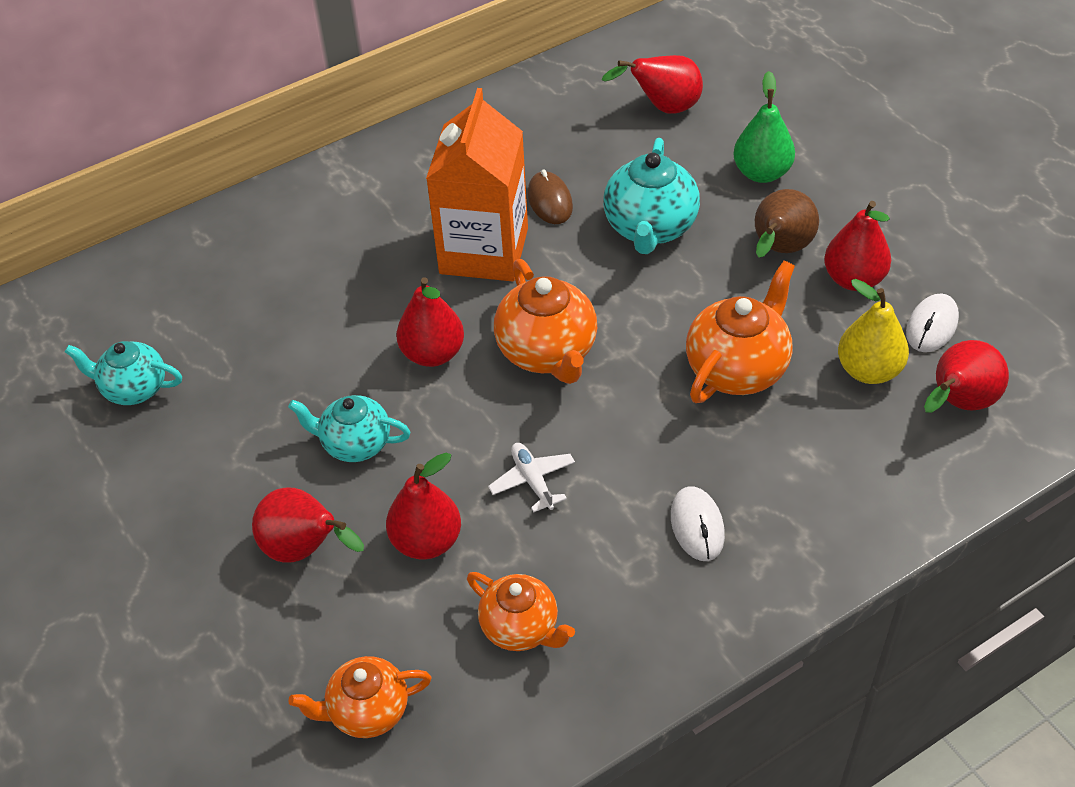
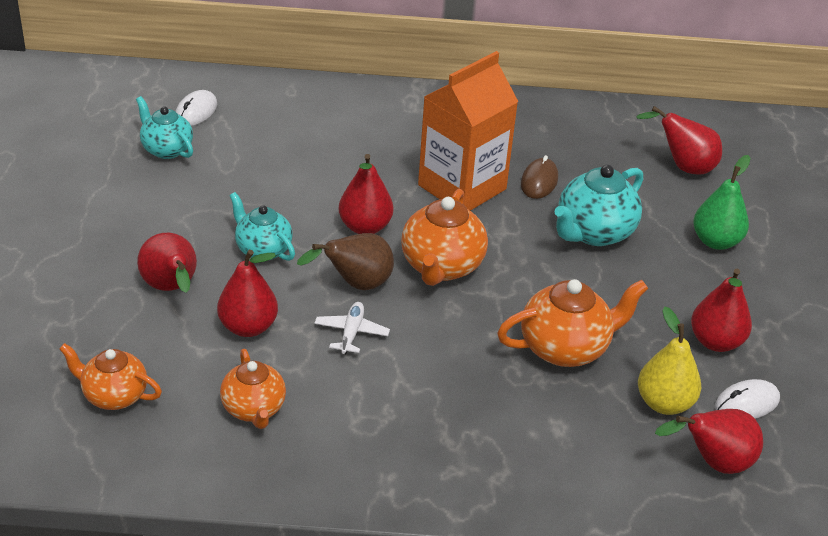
camera: 30 degrees right, 10 degrees down
(697, 526) = (433, 422): white mouse -> white mouse (196, 112)
(779, 250) = (677, 294): brown pear -> brown pear (356, 285)

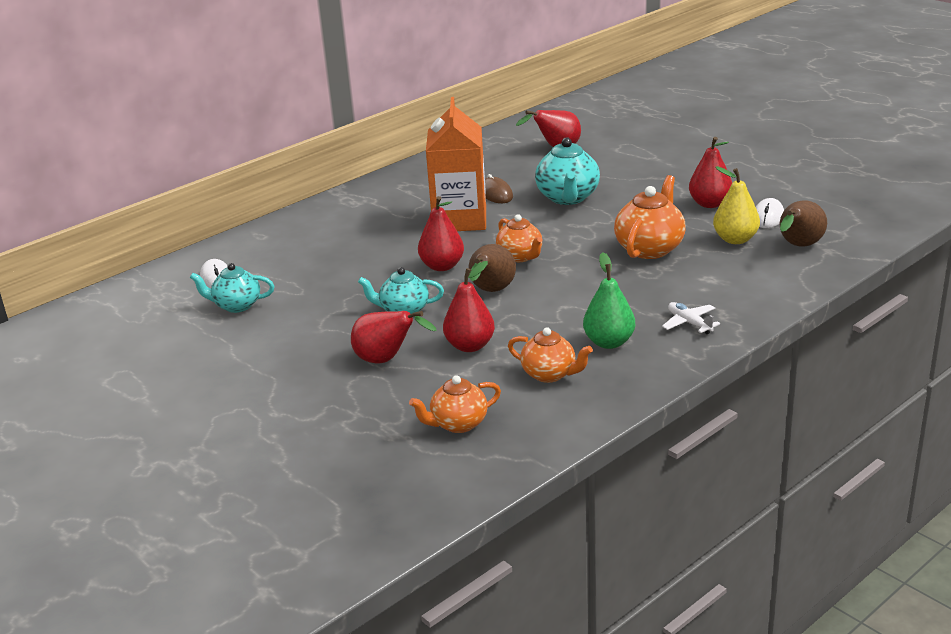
camera: 40 degrees left, 10 degrees down
(351, 333) = (532, 311): white plane -> white plane (689, 323)
(441, 266) = (520, 256): orange teapot -> orange teapot, size x0.66
(713, 463) = (798, 246): red pear -> brown pear
(716, 241) = (632, 167): green pear -> green pear (609, 342)

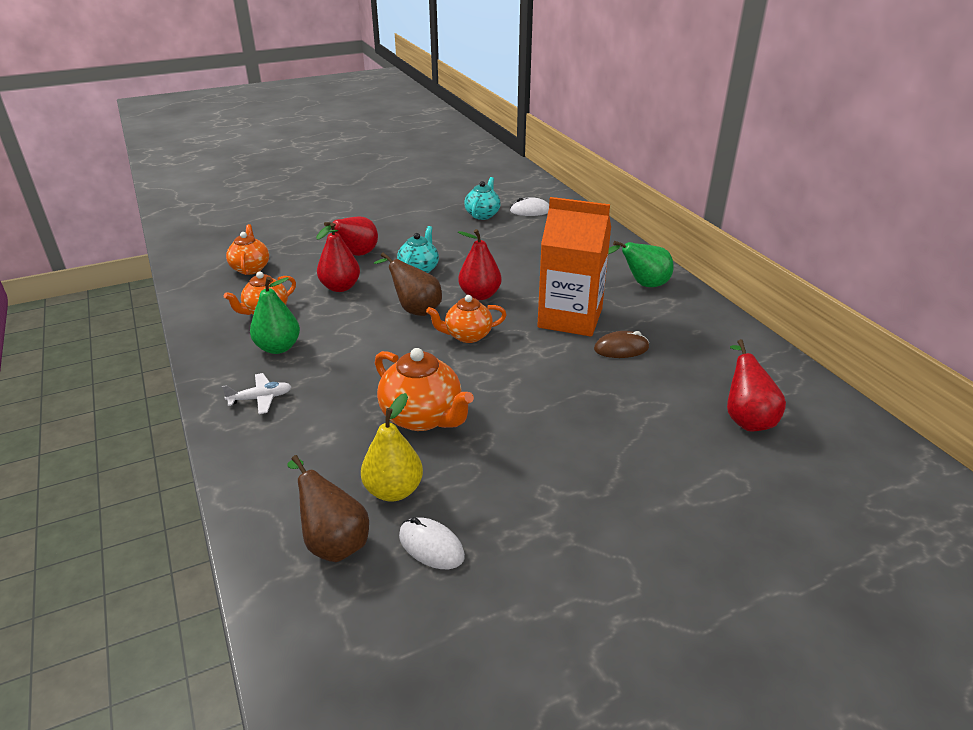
camera: 105 degrees right, 5 degrees up
(379, 198) = (642, 285): none -> green pear
(568, 198) = (586, 393): turquoise teapot -> none
(709, 204) = (504, 503): red pear -> none

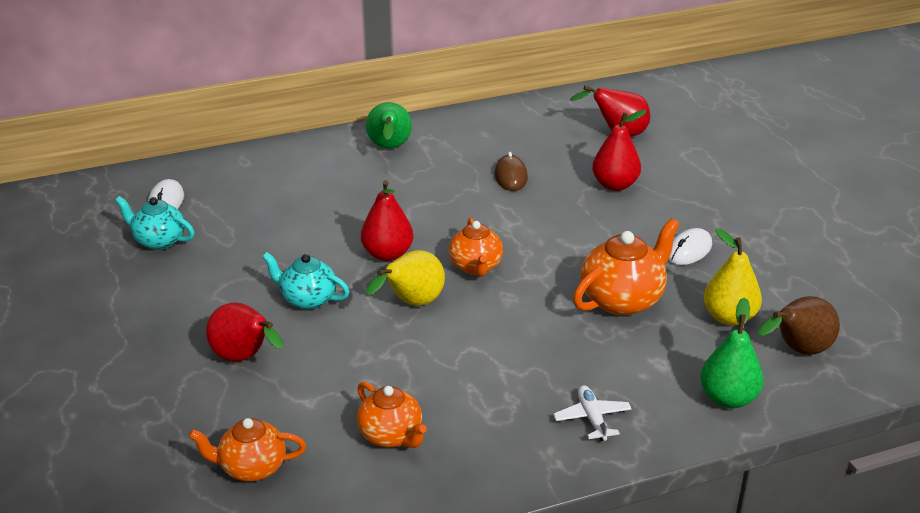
camera: 85 degrees left, 0 degrees up
(278, 347) = (485, 414): green pear -> green pear (728, 398)
(340, 287) = (339, 368): red pear -> red pear (615, 185)
(415, 310) = (412, 303): brown pear -> yellow pear
(431, 546) = (790, 297): white mouse -> white mouse (688, 250)
(570, 318) = (449, 198): orange carton -> none

